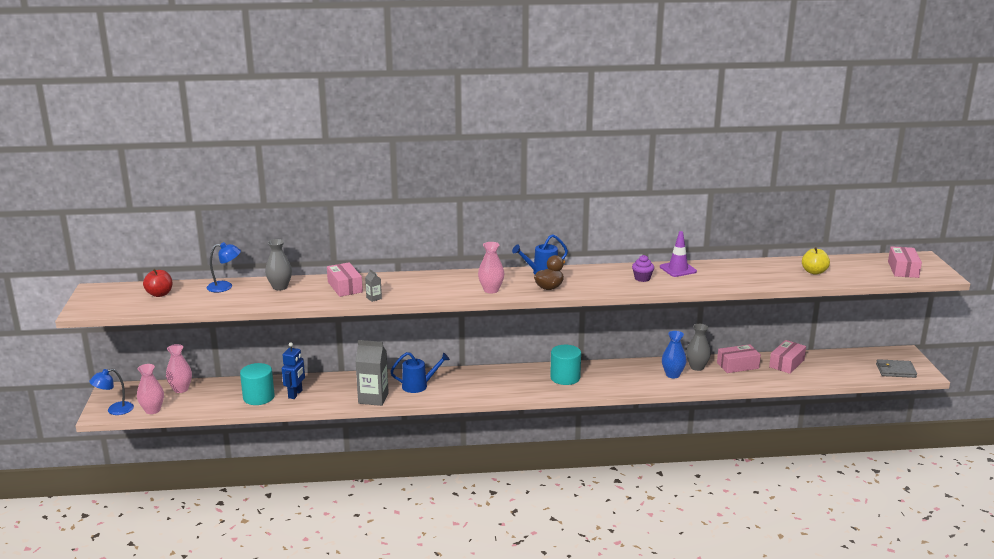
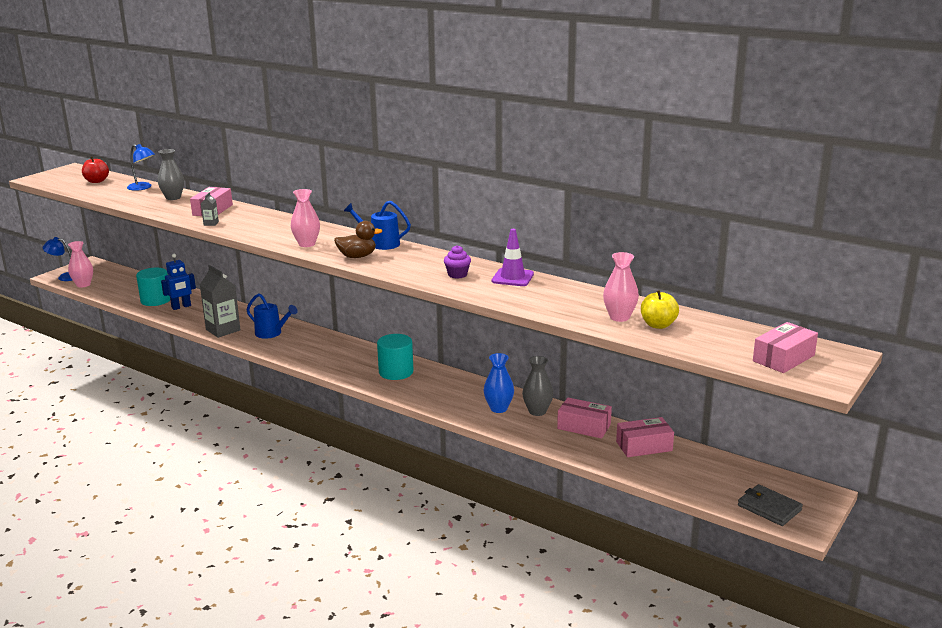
camera: 40 degrees right, 0 degrees up
(181, 389) = (124, 277): pink vase -> pink vase (619, 317)

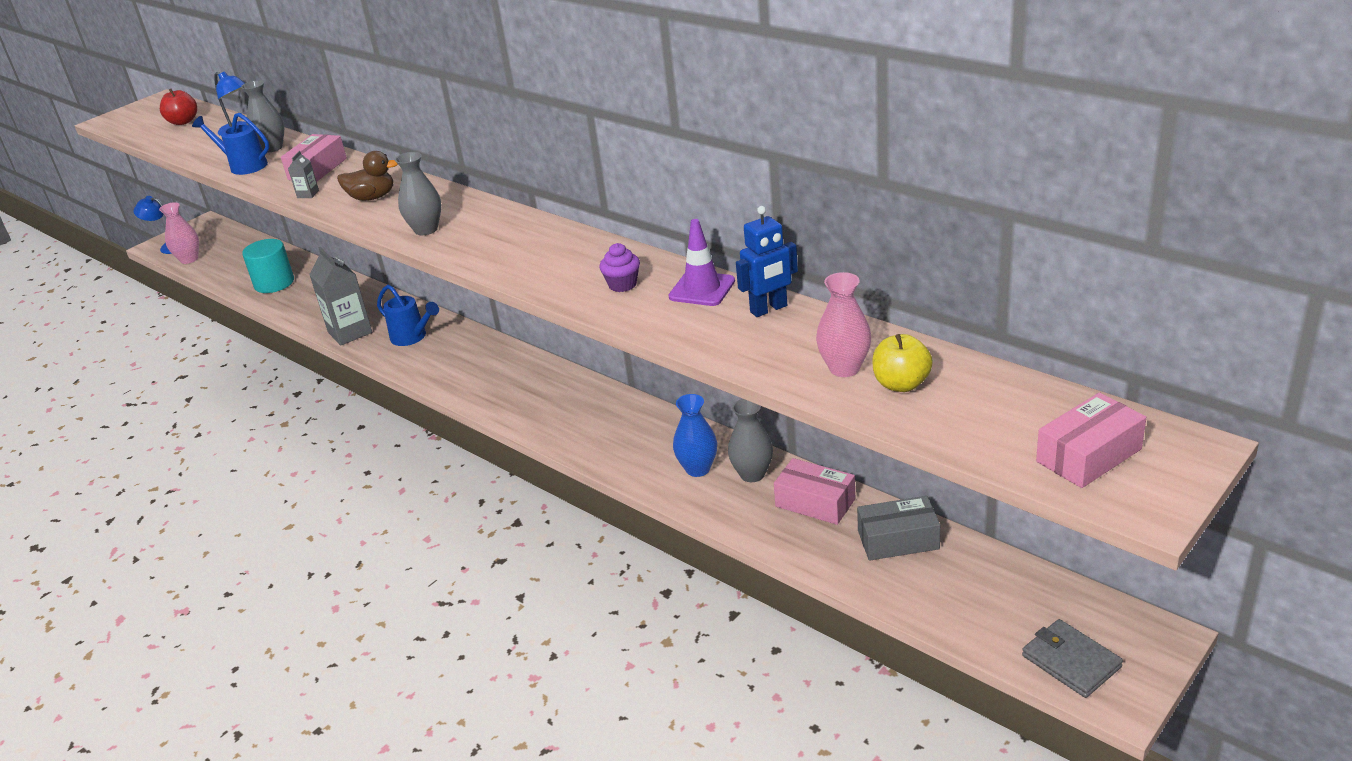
camera: 10 degrees right, 10 degrees up
(181, 307) = (304, 294): blue robot -> blue robot (769, 309)
(307, 244) = (426, 229): pink vase -> grey vase
(357, 256) = (489, 252): brown duck -> brown duck (372, 197)
(380, 244) = (528, 226): blue watering can -> blue watering can (243, 166)
(396, 372) = (566, 403): turquoise cylinder -> none
(644, 446) = (898, 540): pink box -> grey box

